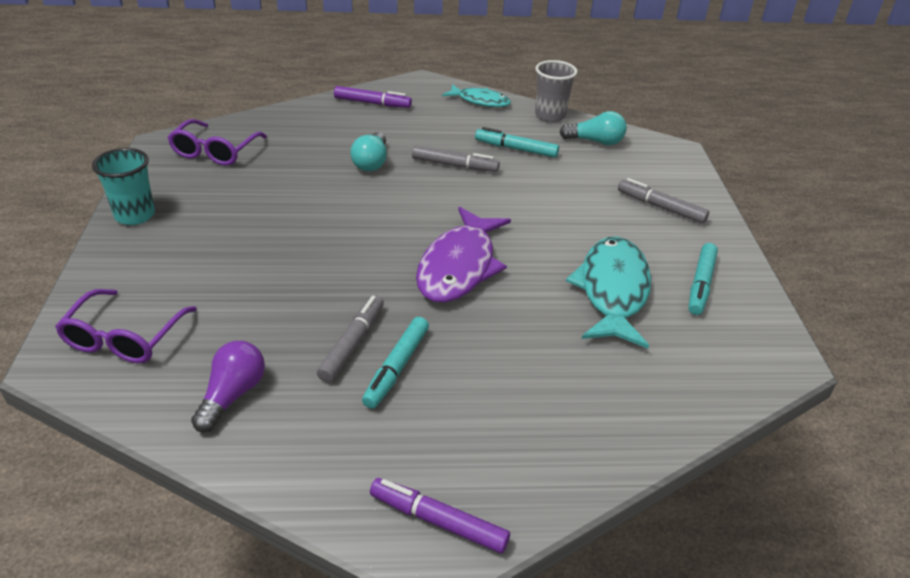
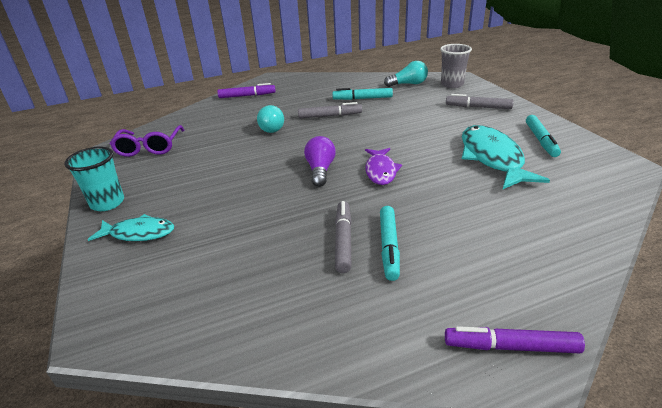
camera: 15 degrees left, 5 degrees down
(124, 338) = (150, 293): purple glasses -> none
(232, 395) = (274, 307): purple light bulb -> purple light bulb (320, 170)
(459, 266) = (380, 171): purple fish -> purple fish, size x0.60
(480, 101) = (318, 80): turquoise fish -> turquoise fish (139, 233)
(550, 116) = (369, 77): grey cup -> grey cup (452, 84)

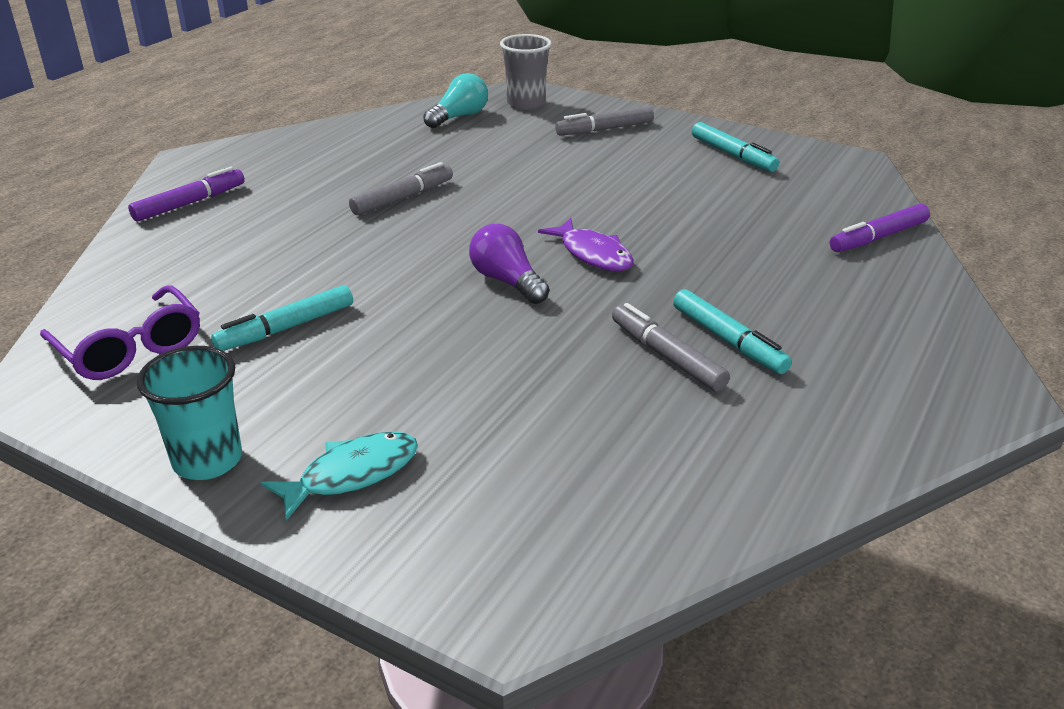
camera: 40 degrees left, 0 degrees up
(271, 127) = (326, 243): turquoise light bulb -> none
(362, 98) = (417, 157): turquoise marker -> turquoise marker (286, 328)
(492, 158) = (707, 194): turquoise fish -> none
(511, 347) = (959, 383): purple marker -> purple marker (878, 237)

